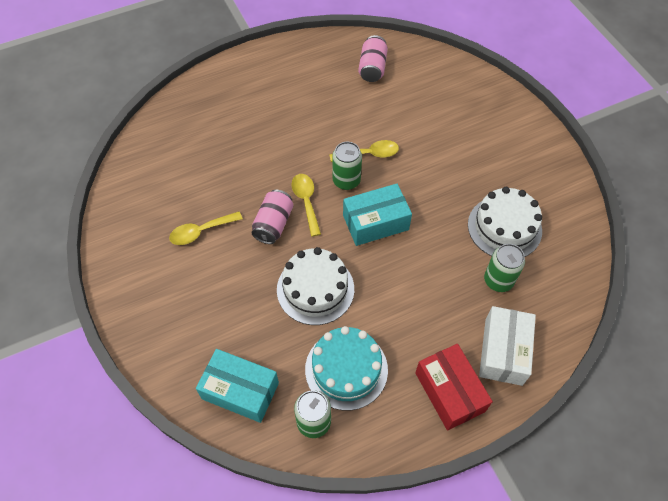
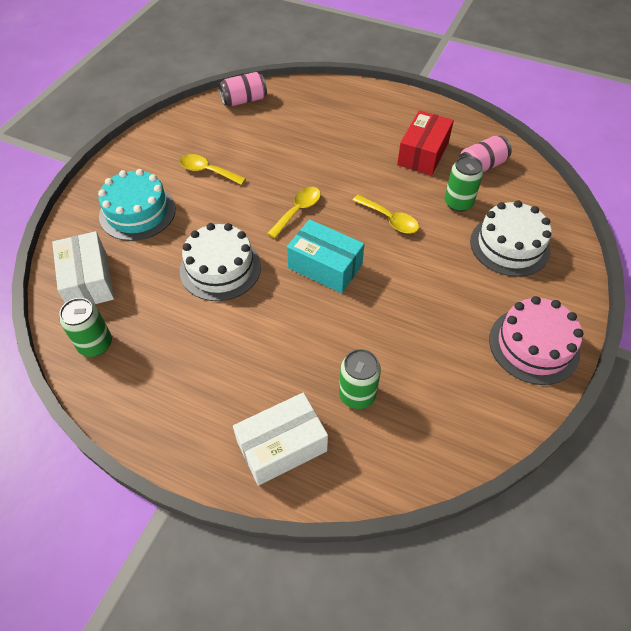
camera: 50 degrees right, 5 degrees down
(240, 391) = (88, 281): turquoise box -> white box
(273, 224) = (256, 205): pink can -> pink can (244, 100)
(346, 180) = (346, 222): green can -> green can (458, 203)
(346, 369) = (162, 336): turquoise cake -> turquoise cake (137, 212)
(449, 392) = (201, 427): red box -> red box (423, 154)
(504, 227) = (422, 364): white cake -> white cake (509, 245)
(539, 160) = (533, 345): none -> pink cake

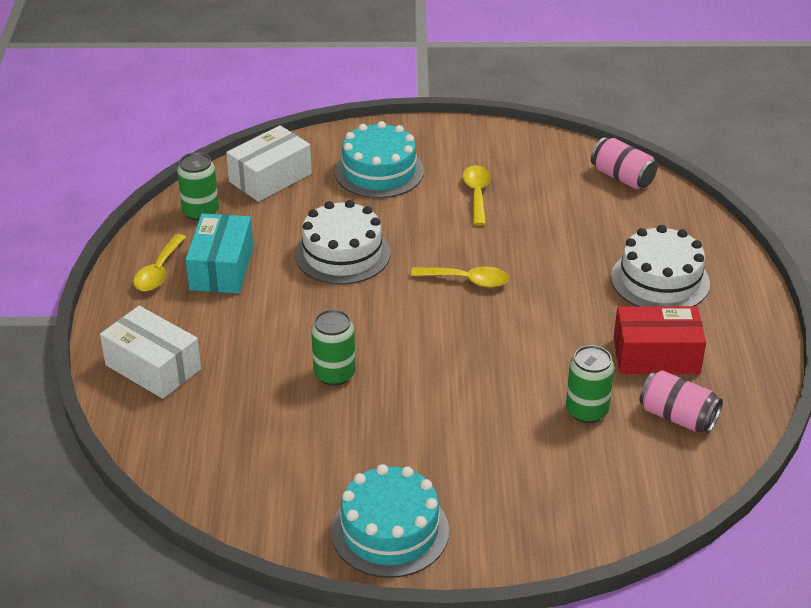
camera: 65 degrees right, 15 degrees down
(325, 266) = (397, 327): turquoise box -> turquoise box (221, 268)
(357, 394) = (239, 401): green can -> green can (334, 374)
(390, 219) = (509, 357): yellow spoon -> yellow spoon (158, 271)
(509, 245) = (544, 476): white cake -> white cake (660, 280)
(533, 345) = (390, 531): pink cake -> turquoise cake

